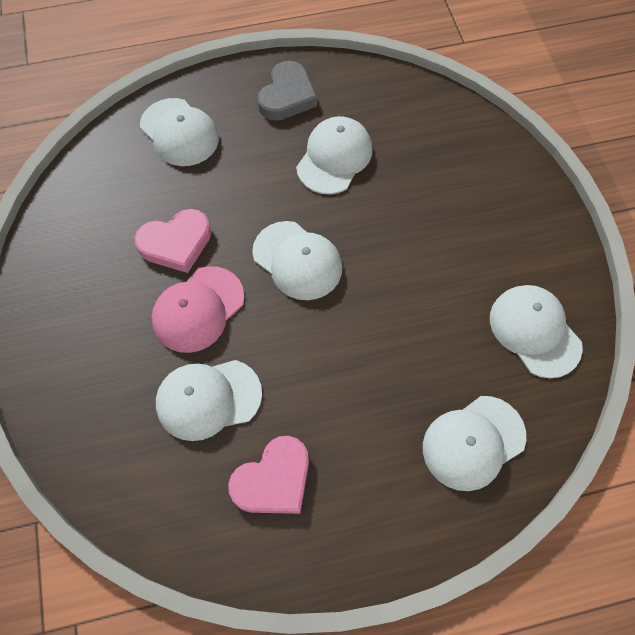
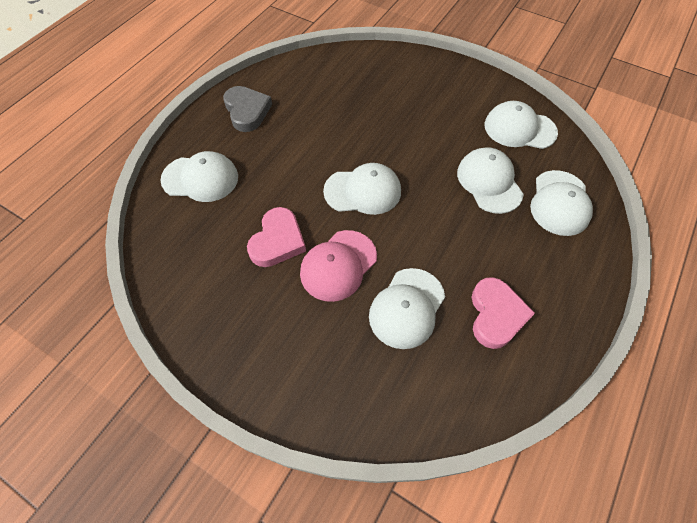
camera: 45 degrees left, 5 degrees down
(198, 309) = (338, 265): pink cap -> pink cap turned 45 degrees clockwise
(334, 157) = (316, 123): white cap -> white cap (489, 182)

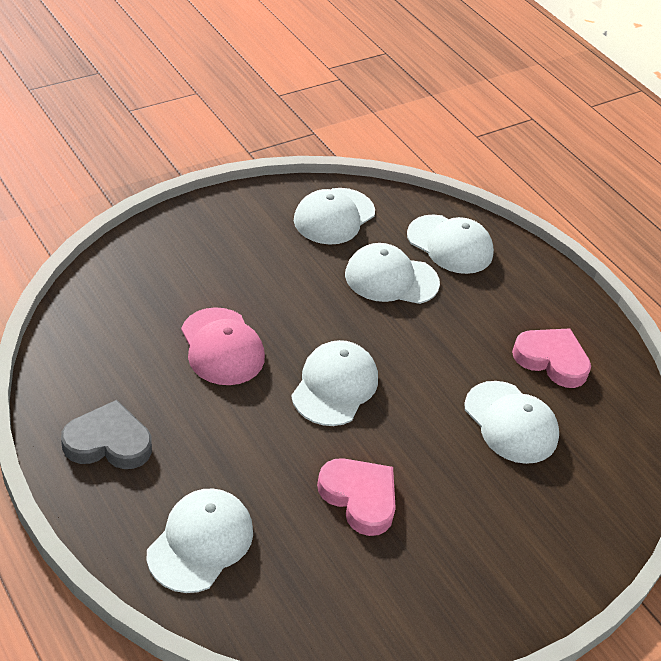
camera: 70 degrees left, 15 degrees down
(338, 265) = (427, 455): pink cap -> pink cap (222, 347)

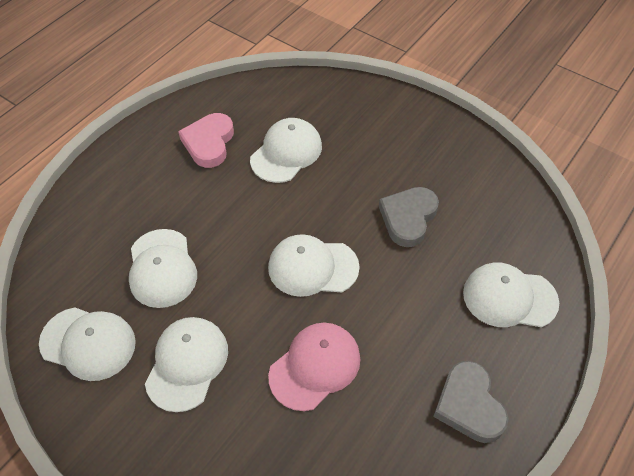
camera: 105 degrees left, 10 degrees up
(359, 498) = (408, 218): pink heart -> grey heart
(450, 245) = (94, 238): white cap -> white cap (187, 364)

